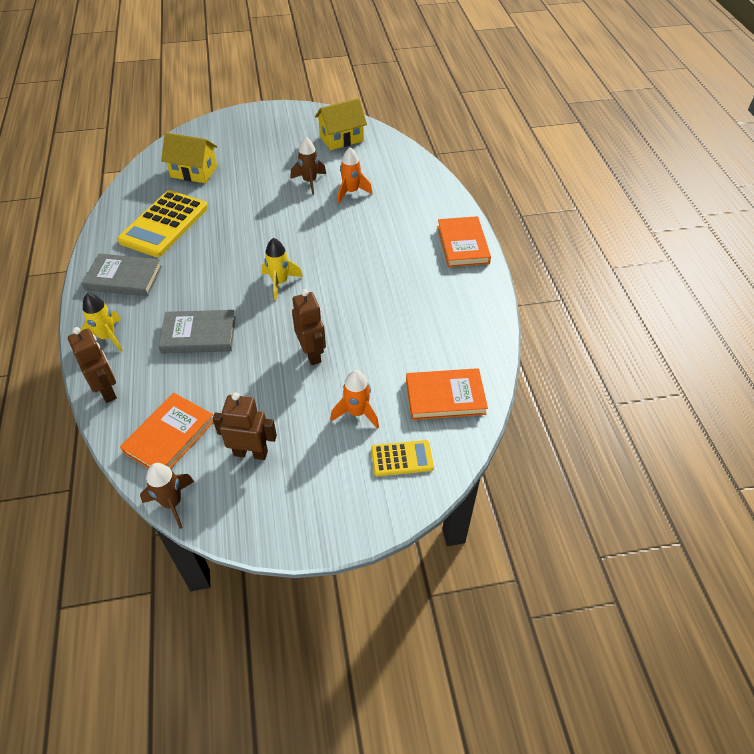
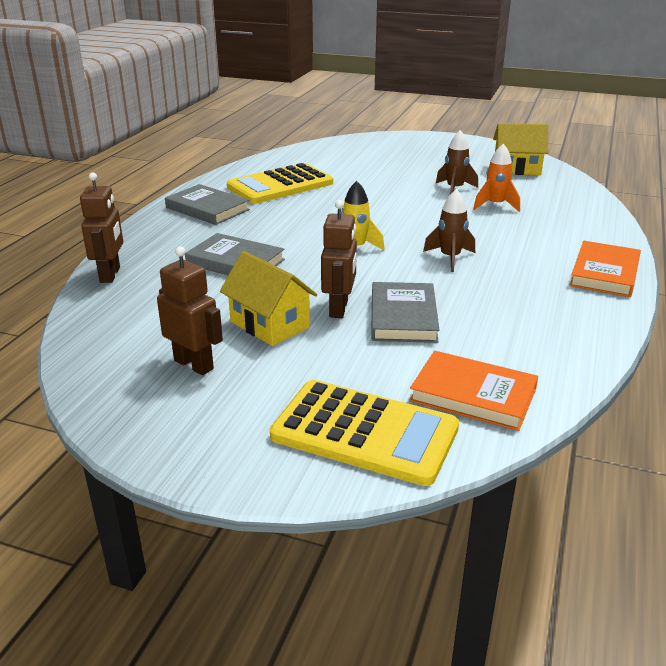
camera: 30 degrees right, 20 degrees down
(107, 337) = (151, 241): yellow rocket -> none
(170, 436) = (129, 324): orange book -> none
(172, 503) = (74, 375): brown rocket -> brown rocket (450, 258)
(194, 172) = (342, 160): yellow house -> yellow house (269, 325)
(357, 413) = (346, 372): orange rocket -> none
(360, 343) = (403, 317): none -> grey book
(402, 458) = (364, 432): yellow calculator -> yellow calculator, size x1.94

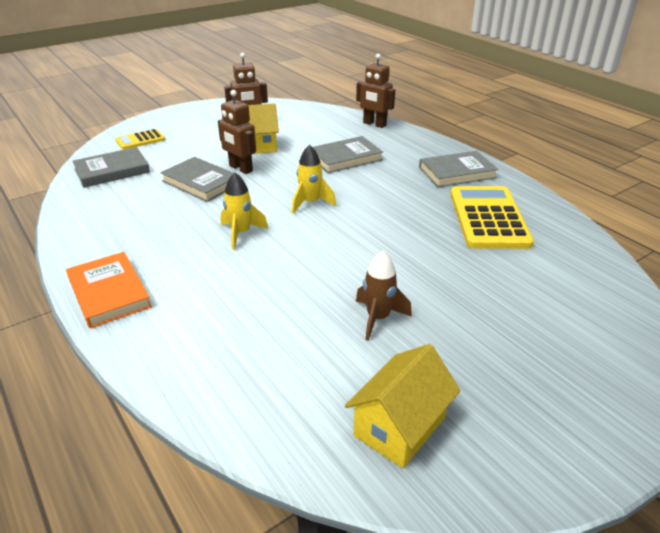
camera: 125 degrees right, 5 degrees up
(364, 432) = (140, 140): yellow calculator -> yellow calculator, size x0.52
(450, 258) = (241, 233): brown rocket -> yellow rocket
(473, 395) = (112, 171): orange book -> grey book
(495, 205) = (304, 321): orange rocket -> none

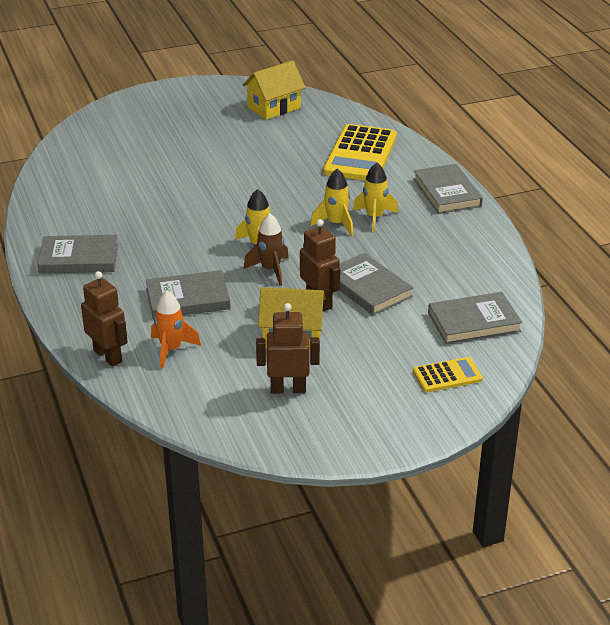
camera: 165 degrees left, 0 degrees up
(109, 292) = (447, 192): orange book -> grey book
(200, 246) = (374, 217): none -> yellow rocket
(335, 131) = (171, 350): none -> orange rocket
(378, 318) = (254, 151): brown rocket -> brown rocket (270, 270)
(488, 218) = (102, 206): yellow calculator -> yellow calculator (360, 154)

